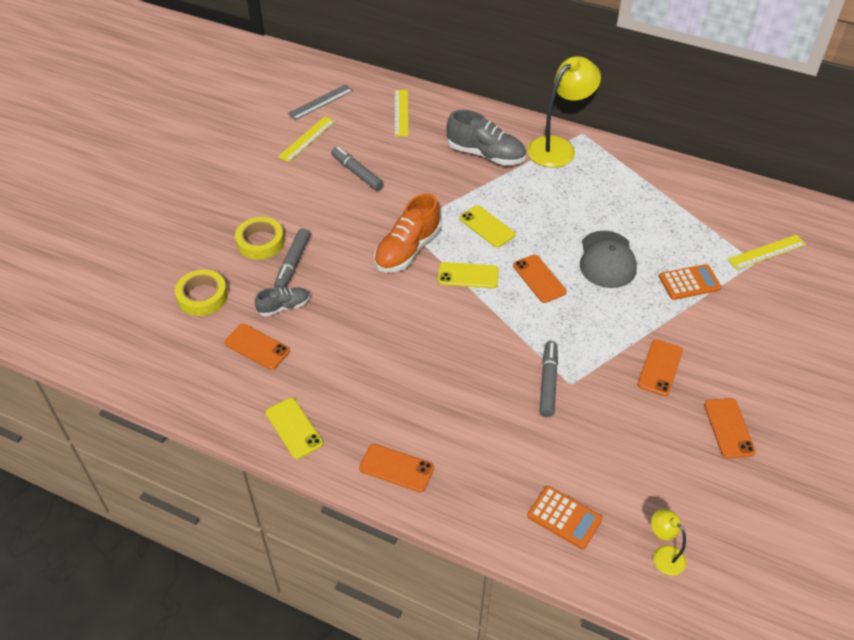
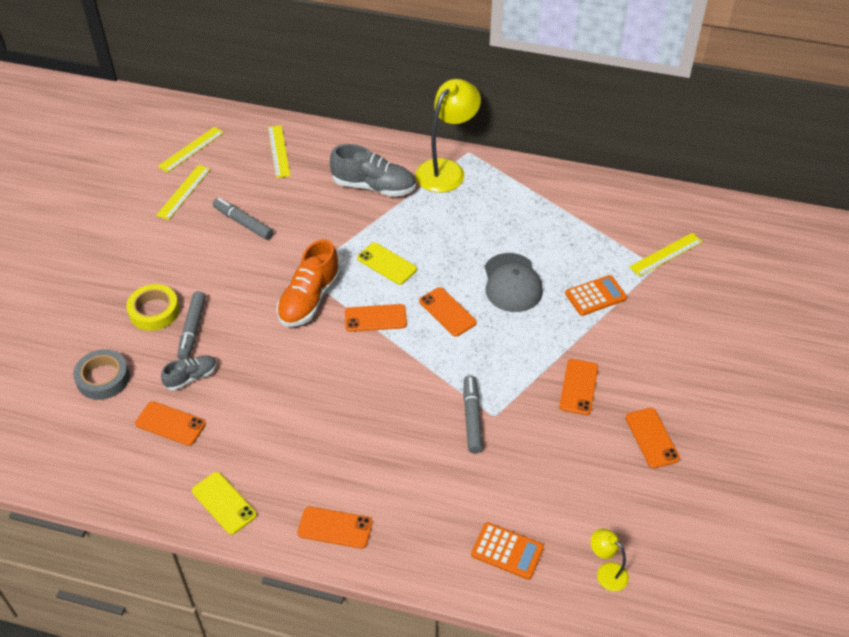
camera: 10 degrees left, 0 degrees up
(202, 296) = (103, 378): yellow tape -> grey tape
(320, 102) = (191, 149): grey ruler -> yellow ruler
(468, 276) = (375, 318): yellow phone -> orange phone

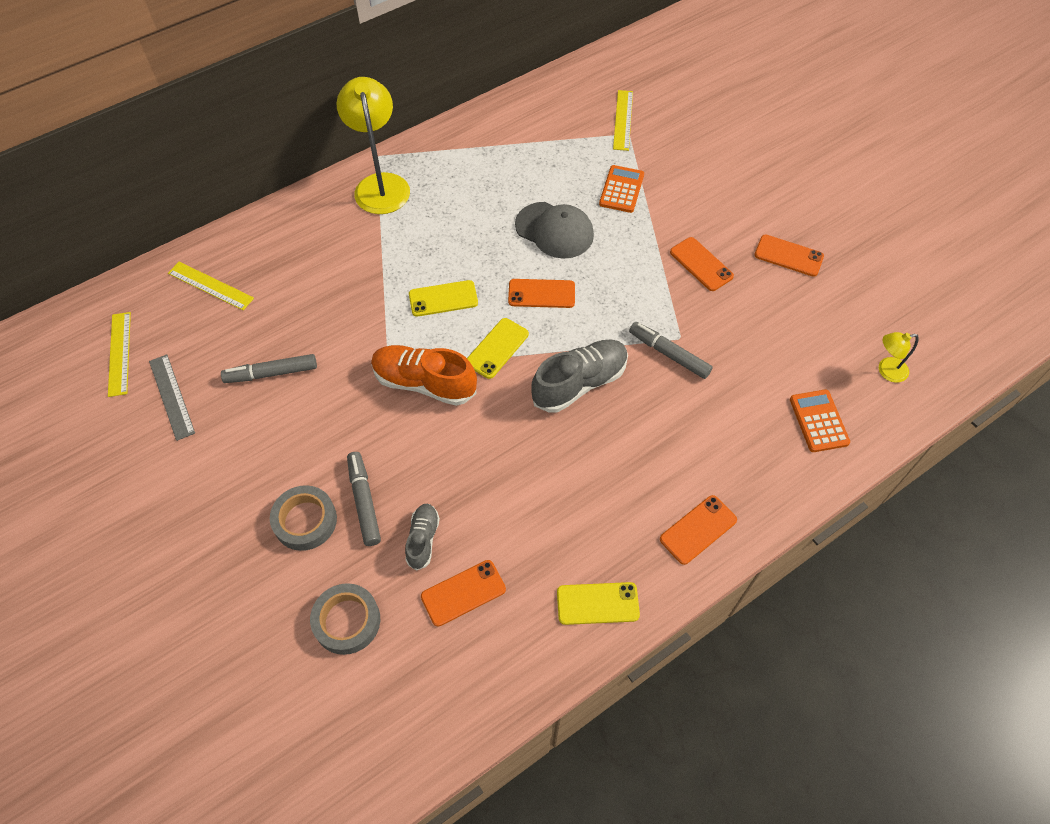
camera: 50 degrees left, 10 degrees up
(154, 311) = (305, 521): yellow tape -> grey tape
(184, 192) = (172, 396): yellow ruler -> grey ruler
(192, 330) = (364, 501): grey marker -> grey marker turned 150 degrees counterclockwise
(309, 299) = (424, 383): orange shoe -> orange shoe turned 135 degrees clockwise
(374, 186) = (341, 246): grey shoe -> grey shoe (580, 383)
(375, 318) = (497, 348): orange phone -> yellow phone
(507, 551) = (819, 421): orange calculator -> orange calculator turned 75 degrees counterclockwise

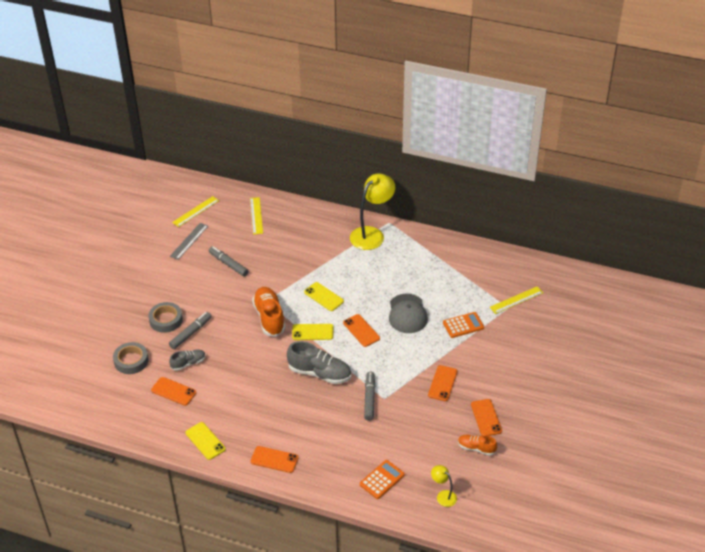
camera: 55 degrees right, 15 degrees down
(831, 293) = (476, 448): none -> orange shoe

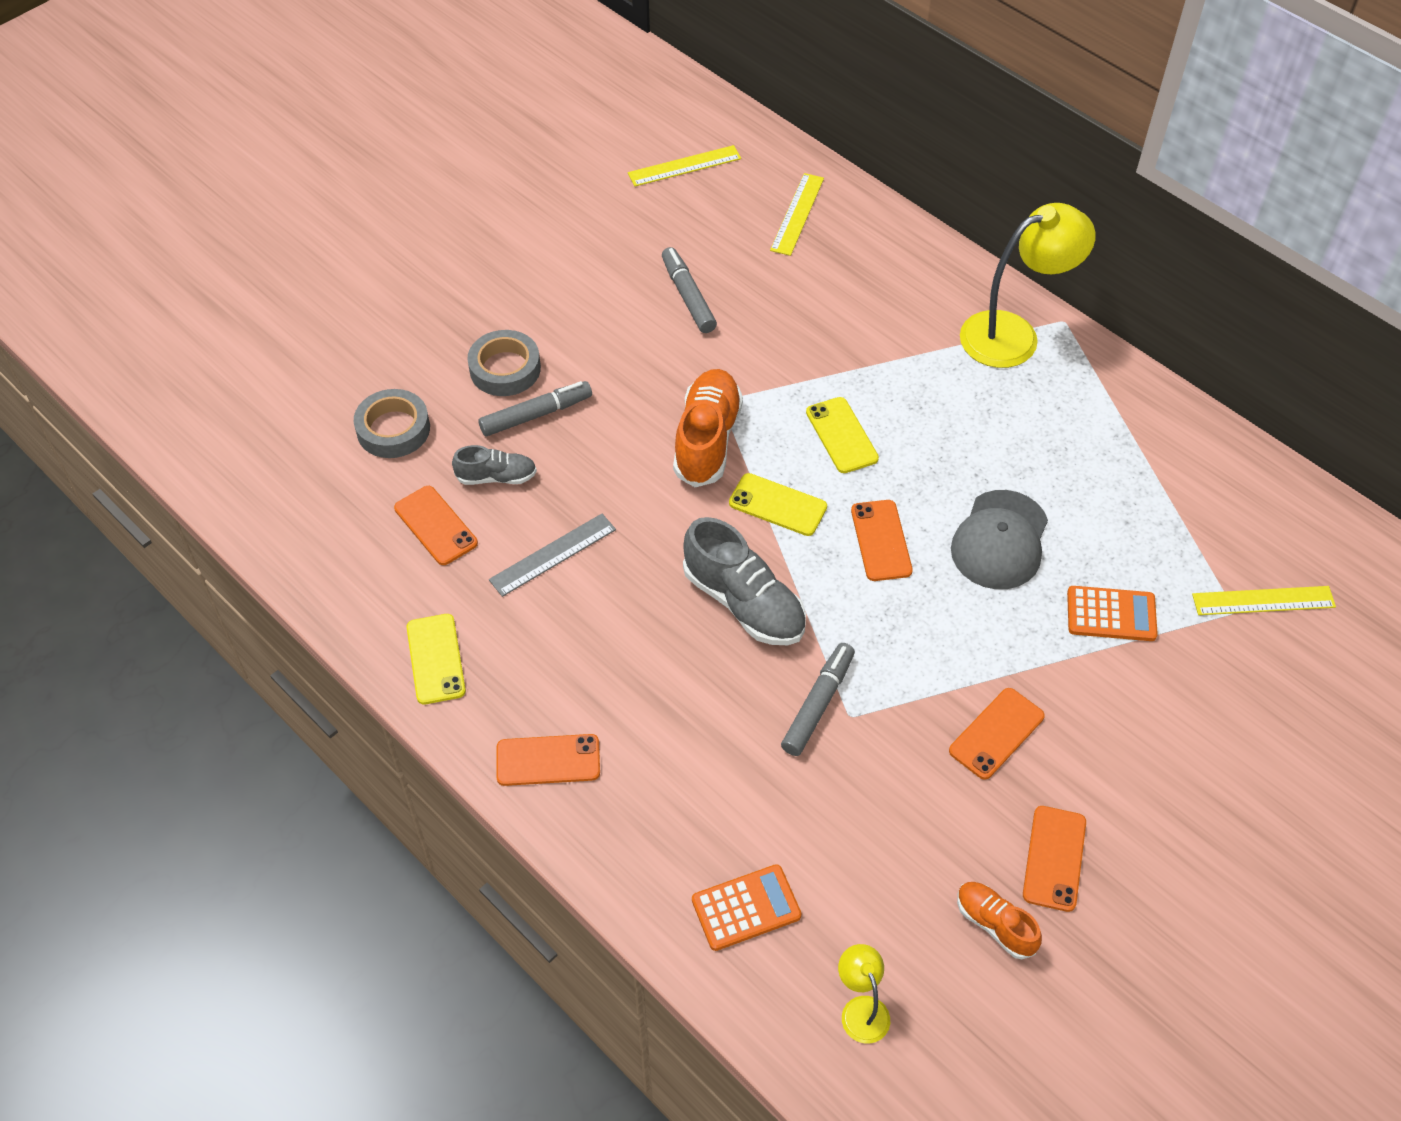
camera: 25 degrees right, 10 degrees up
(189, 241) = (639, 222): grey ruler -> grey ruler (553, 555)
(274, 459) = (548, 760): orange phone -> orange phone turned 45 degrees counterclockwise

